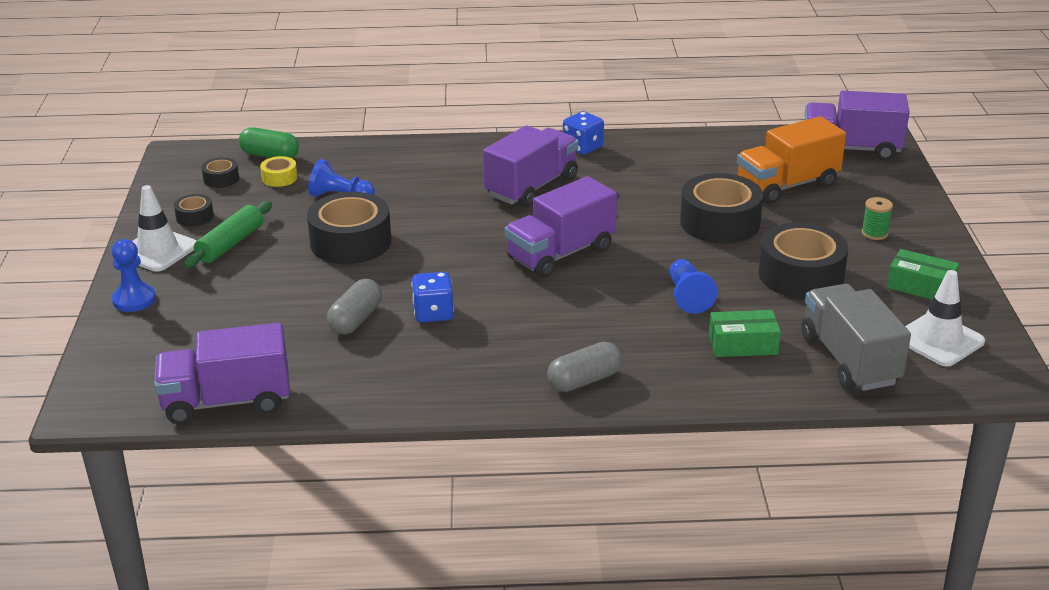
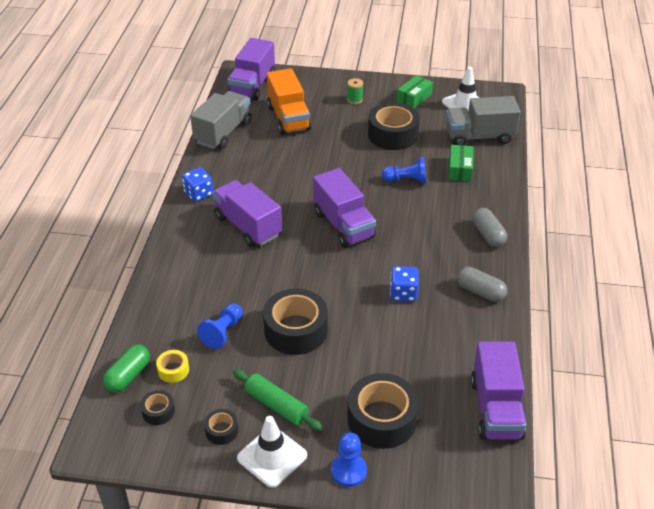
camera: 80 degrees left, 10 degrees up
(356, 319) = (404, 334): grey capsule -> grey capsule (480, 292)
(720, 222) = (324, 152): black tape -> black tape (382, 419)
(721, 144) = (223, 133): none -> grey truck

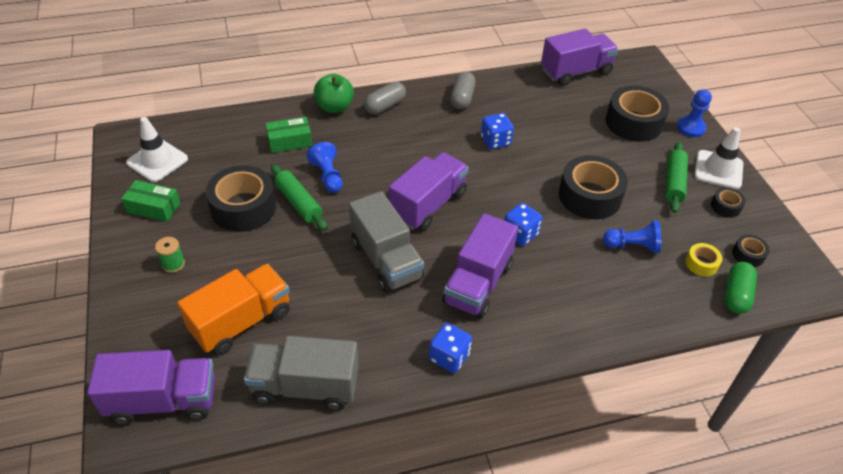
camera: 115 degrees left, 5 degrees up
(128, 375) = (736, 295): green capsule -> green capsule turned 75 degrees counterclockwise
(280, 267) = (520, 234): none -> blue dice
(383, 160) = (299, 203): none -> green rolling pin
(479, 136) = (222, 138): grey truck -> grey truck (386, 260)
(498, 203) = (334, 107): none -> green apple

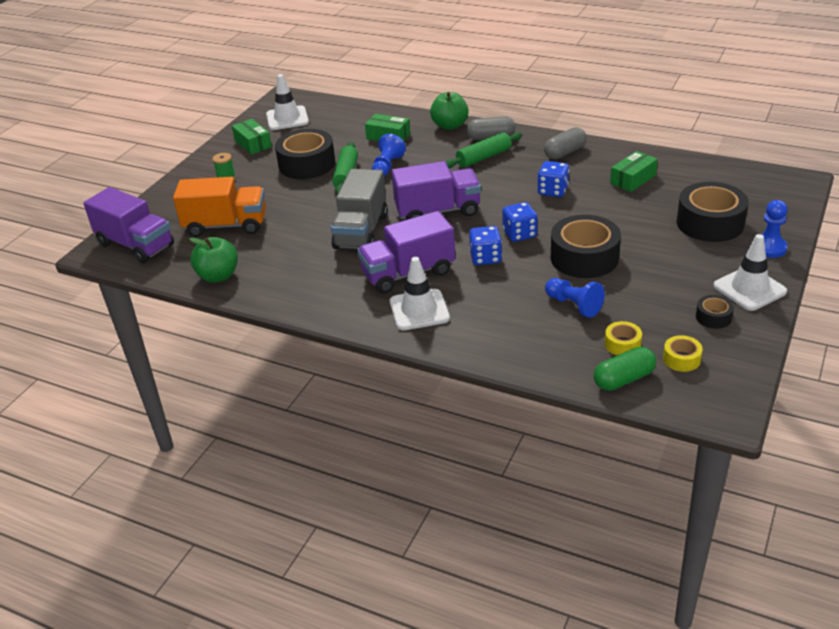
camera: 45 degrees right, 10 degrees down
(305, 387) = (218, 276): grey truck -> green apple
(449, 357) = (328, 305): blue dice -> blue dice (519, 234)
(530, 317) = (419, 310): none -> white traffic cone
(540, 104) = (633, 179): none -> green box
(576, 72) = (705, 167): purple truck -> none
(674, 182) = (684, 280): green rolling pin -> green rolling pin (483, 157)
(748, 255) = (681, 359): black tape -> yellow tape

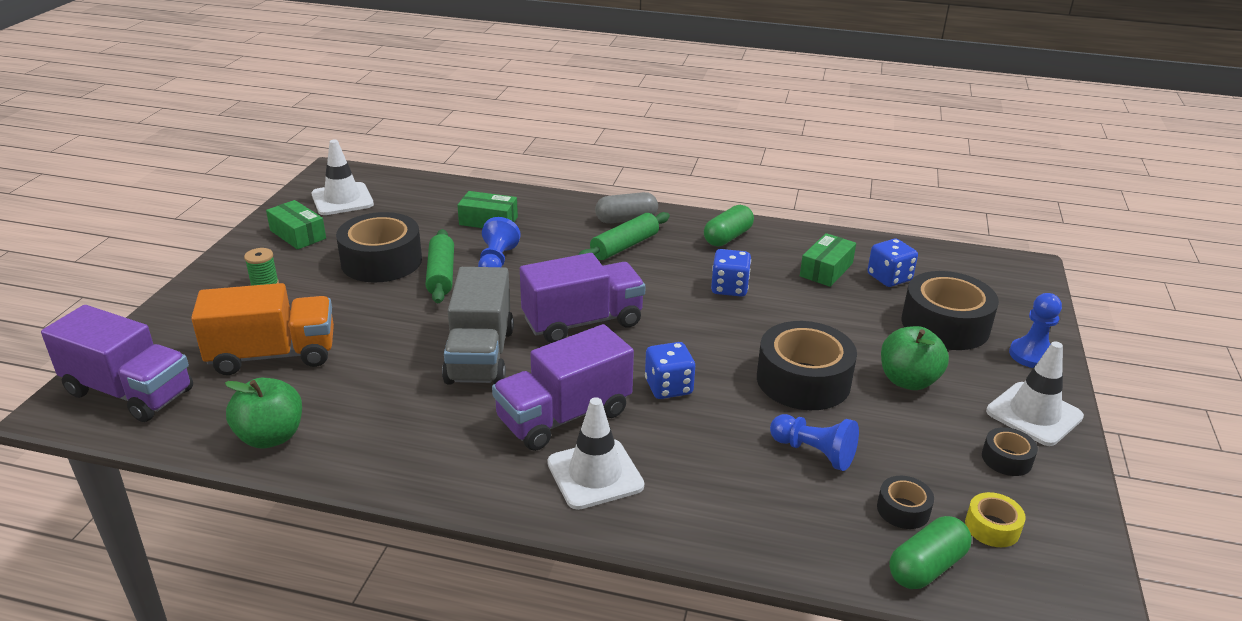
camera: 15 degrees left, 5 degrees down
(450, 125) = (568, 205): green apple -> green apple (908, 381)
(519, 234) = (705, 350): blue dice -> blue dice (889, 278)
(564, 152) = (727, 237): grey capsule -> green capsule
(622, 344) = (903, 510): yellow tape -> black tape

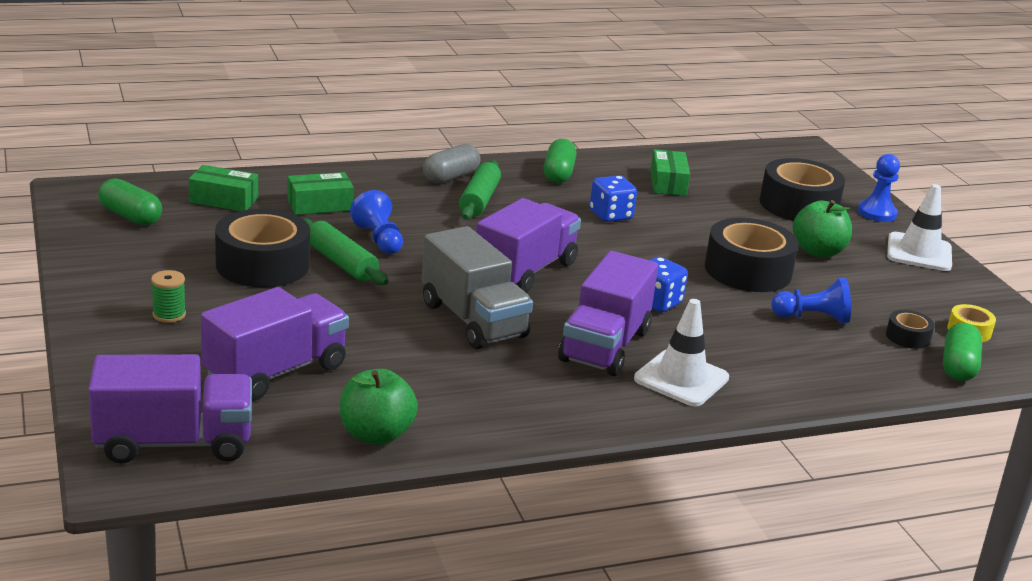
camera: 35 degrees left, 5 degrees down
(273, 355) = (276, 371): orange truck -> purple truck
(298, 234) = (132, 260): green box -> green box (224, 200)
(342, 199) = (130, 216): white traffic cone -> green capsule
(889, 278) = (721, 179): blue dice -> none
(1006, 459) = (933, 286): black tape -> none

